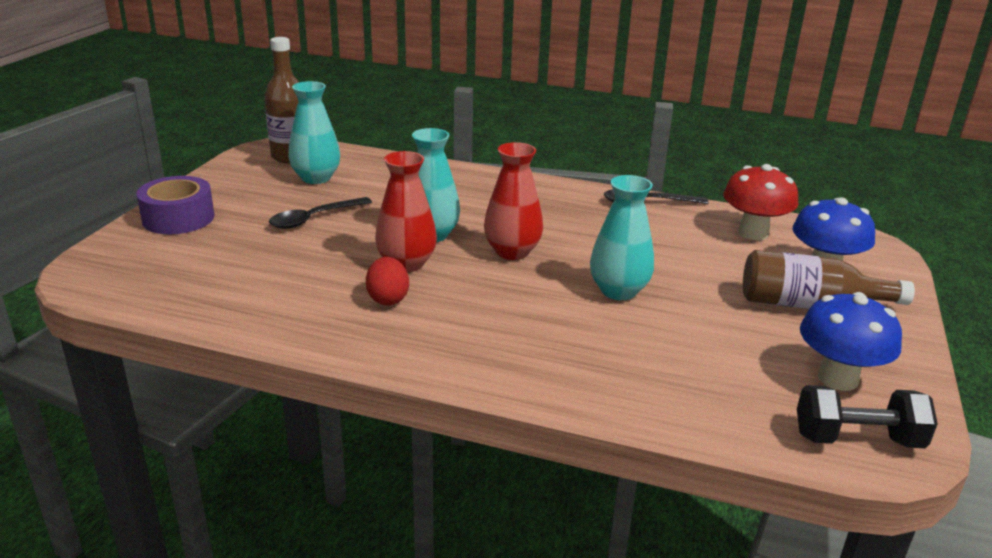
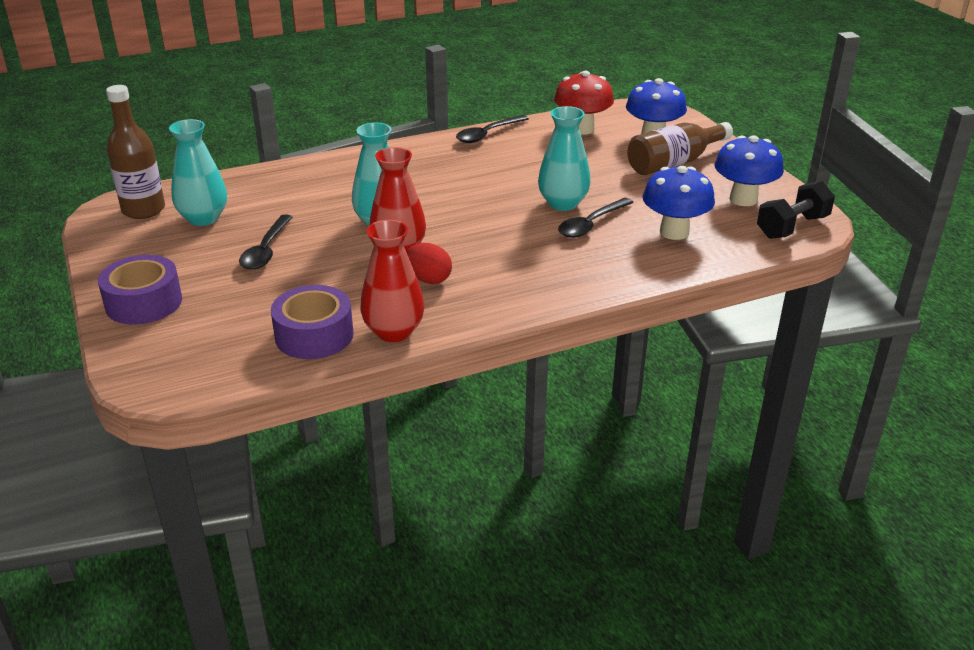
camera: 40 degrees left, 5 degrees up
(231, 298) = (314, 335): none -> purple tape
(512, 252) = (456, 208): red vase -> red vase (394, 332)
(615, 323) = (591, 224): none -> black spoon
(693, 372) = (674, 232): none -> blue mushroom

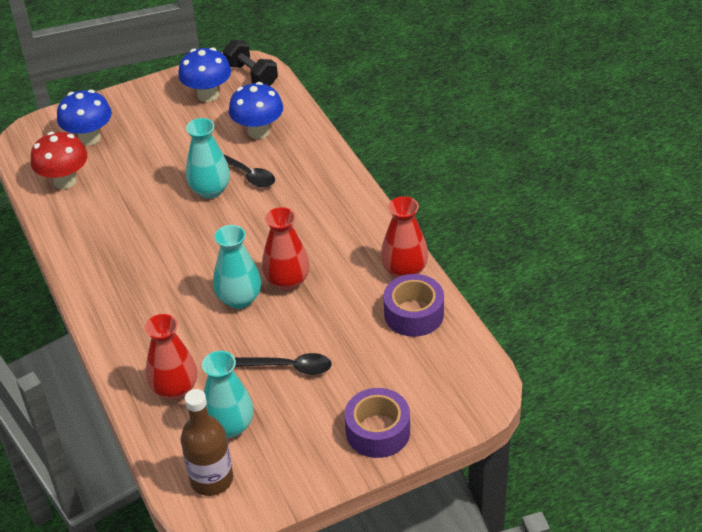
camera: 90 degrees left, 10 degrees up
(267, 190) = (175, 389): none -> red vase
(429, 279) = (331, 259): red egg -> none
(487, 134) = (67, 243): black spoon -> none
(674, 163) = (141, 127): brown bottle -> none

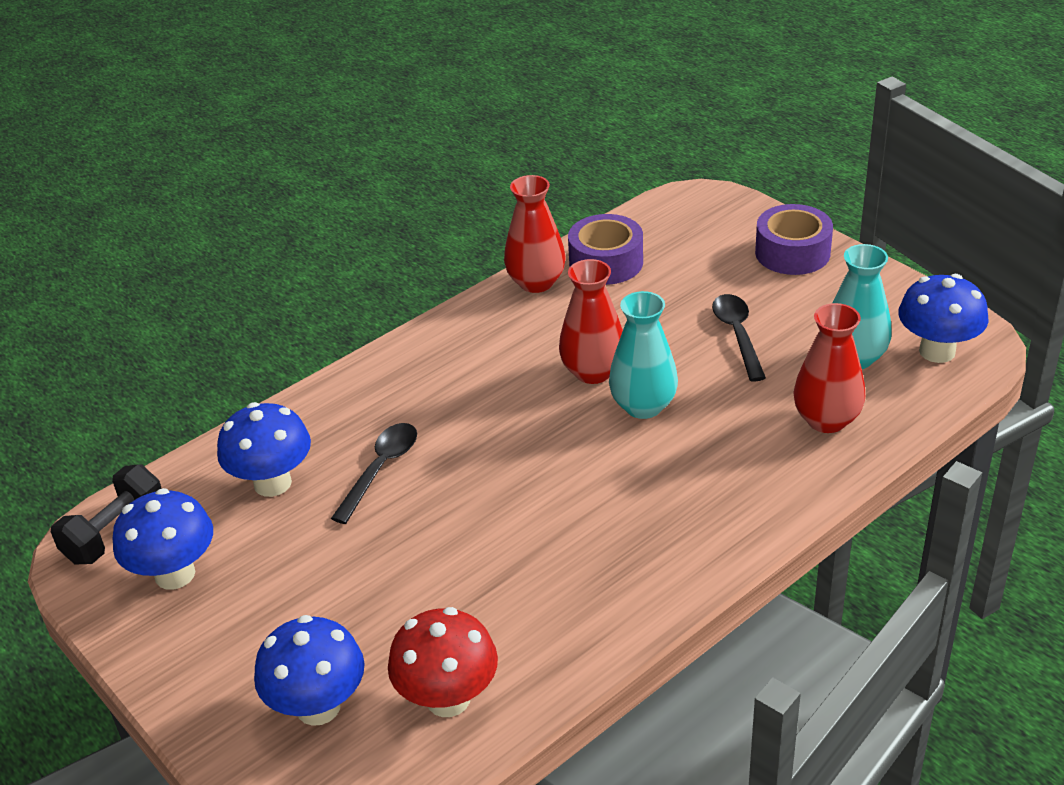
camera: 105 degrees left, 5 degrees down
(210, 190) = (428, 498): turquoise vase -> none
(211, 479) = (937, 351): brown bottle -> blue mushroom

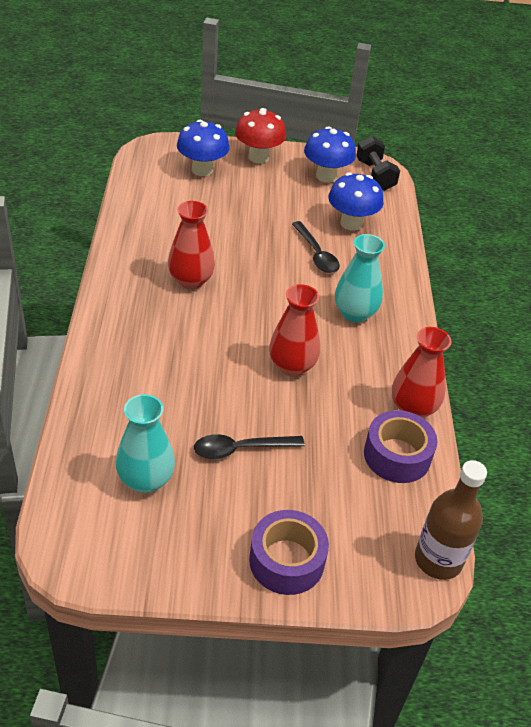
camera: 125 degrees right, 5 degrees up
(448, 699) = (157, 195): red mushroom -> red mushroom (258, 157)
(643, 406) = (237, 362): turquoise vase -> turquoise vase (355, 313)
(675, 199) = (438, 560): none -> brown bottle
(737, 335) = (240, 449): black spoon -> black spoon turned 135 degrees clockwise
(826, 420) = (121, 417): red vase -> red vase (191, 280)
(937, 351) = (91, 525): blue mushroom -> none

